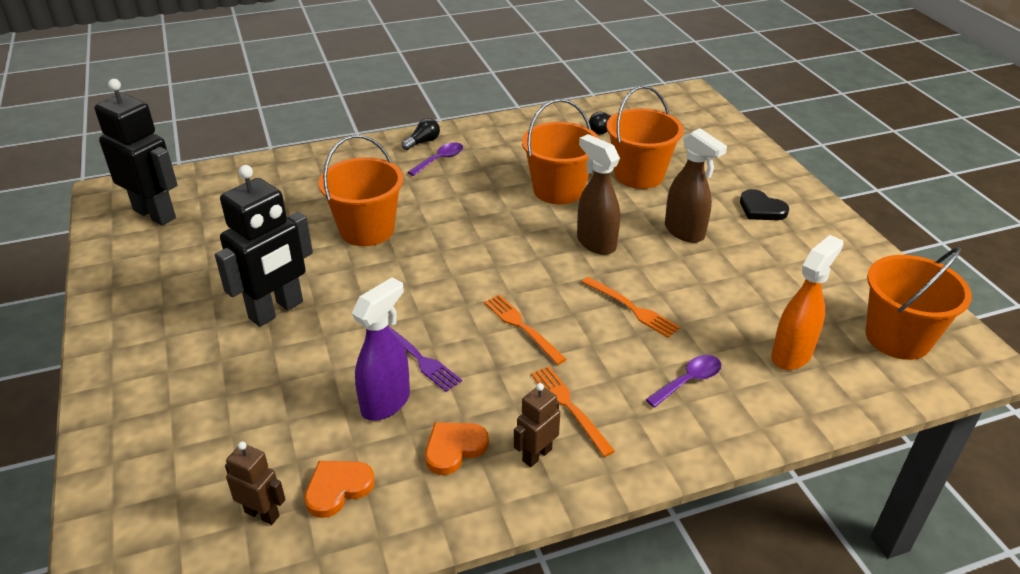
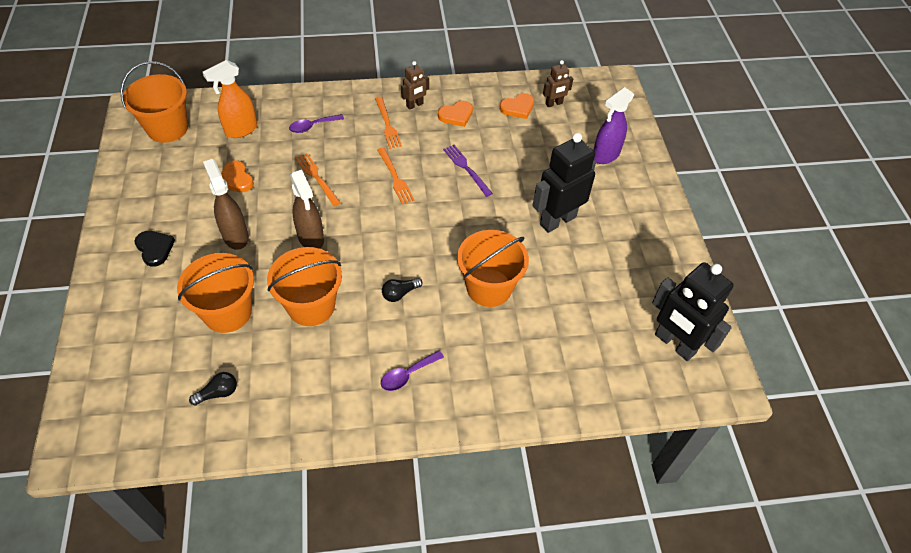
camera: 170 degrees left, 15 degrees up
(262, 513) = (554, 104): brown robot -> brown robot turned 60 degrees counterclockwise
(386, 402) = (489, 145): purple spray bottle -> purple spray bottle (605, 155)
(423, 142) = (418, 411): black light bulb -> black light bulb (400, 293)
(737, 289) = (236, 179): none -> orange heart

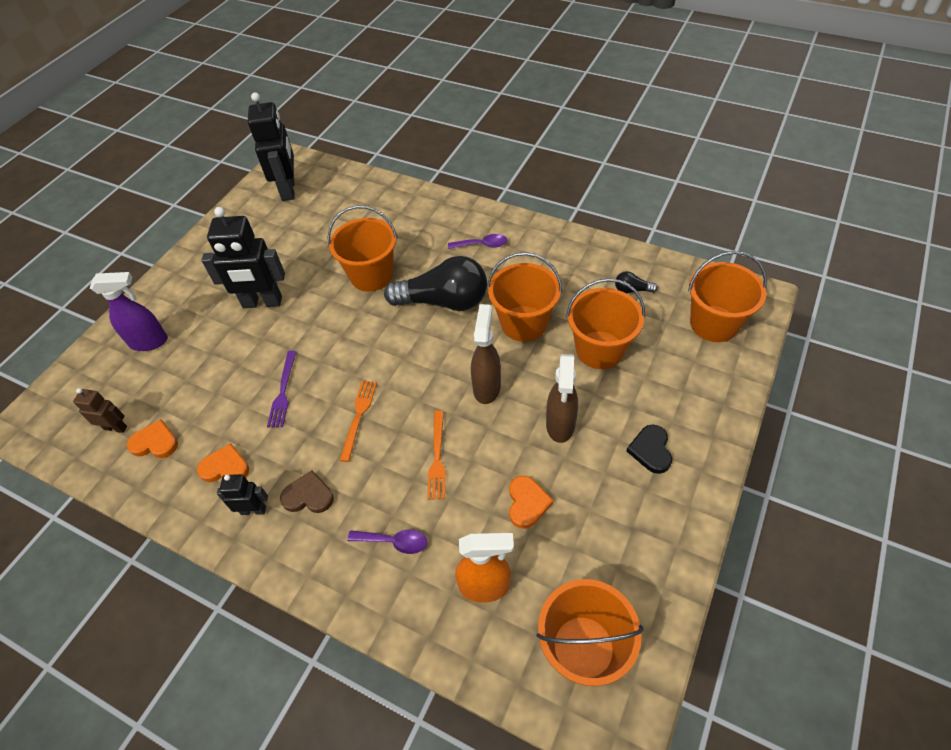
camera: 140 degrees left, 0 degrees up
(120, 391) = (714, 324): none -> orange bucket
(387, 124) = (308, 496): orange fork -> brown heart
(400, 293) = (444, 301): black light bulb -> black light bulb, size x2.44
(415, 105) = (253, 510): brown robot -> black robot

